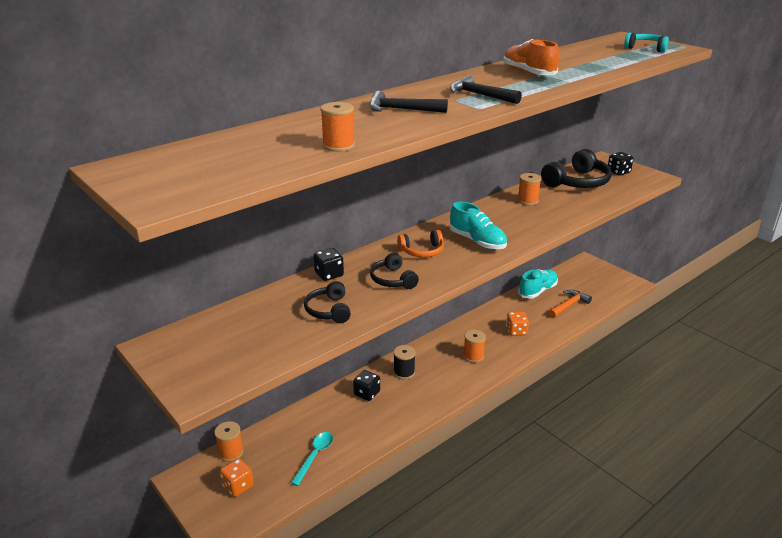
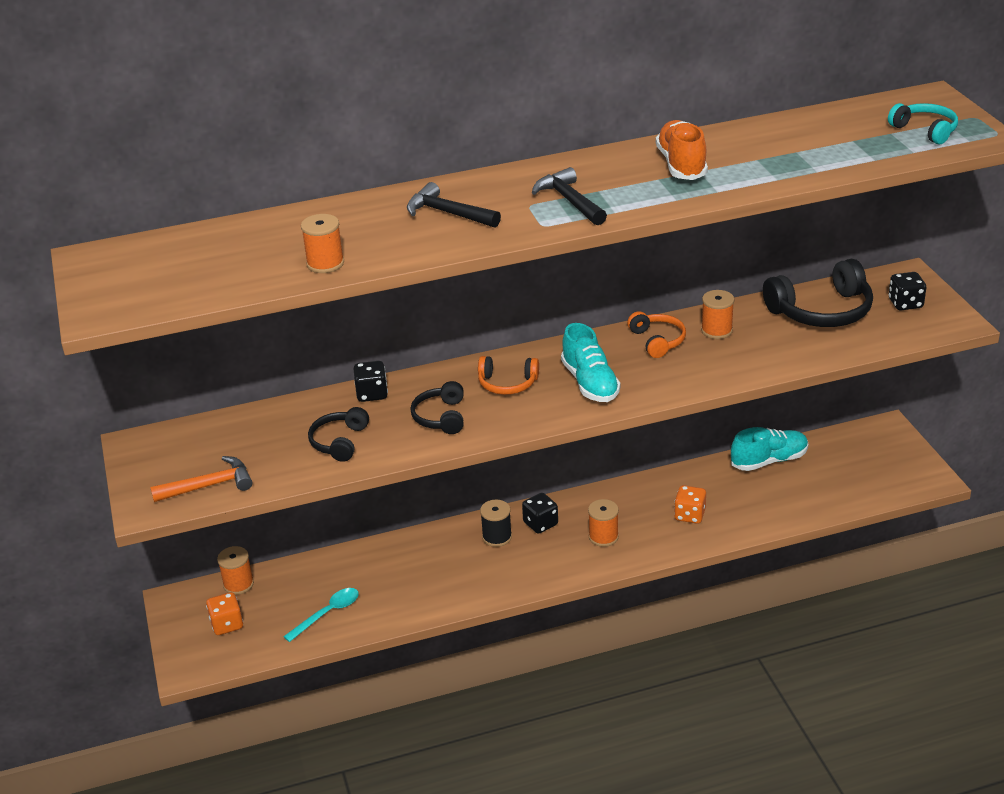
camera: 25 degrees right, 5 degrees up
(367, 393) = (433, 553): black dice -> black dice (540, 524)
(497, 211) = (657, 341): none -> orange headphones
(569, 305) = (799, 494): orange hammer -> orange hammer (209, 486)

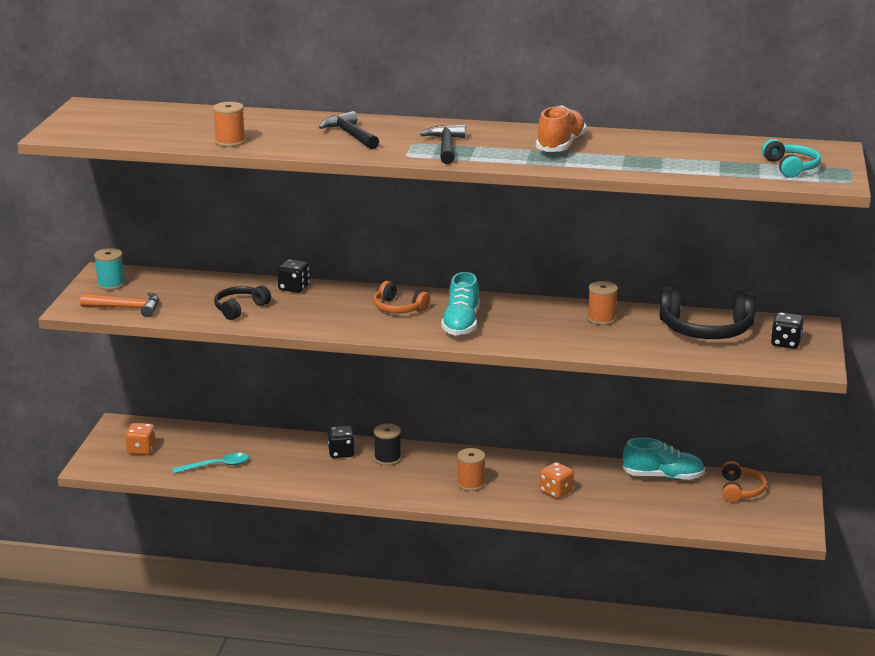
camera: 25 degrees right, 10 degrees down
(158, 458) = (111, 284): none -> turquoise spool
(238, 584) = (172, 429): orange spool -> none
(441, 417) = (327, 314): black headphones -> none
(540, 524) = (430, 461): black dice -> black dice (341, 453)
(657, 341) = (545, 313): orange headphones -> orange headphones (740, 490)

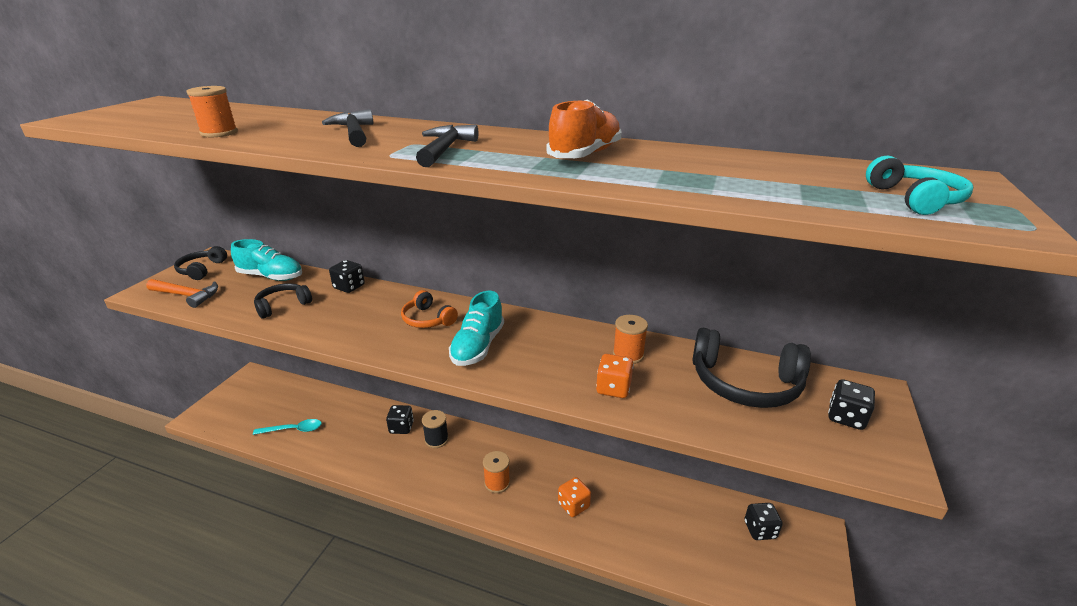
camera: 10 degrees right, 5 degrees up
(111, 284) = (201, 269): turquoise spool -> black headphones
(141, 450) = (248, 404): orange dice -> orange dice (613, 388)
(663, 476) = (681, 498): turquoise shoe -> turquoise shoe (271, 276)
(740, 490) = (760, 530): orange headphones -> black dice

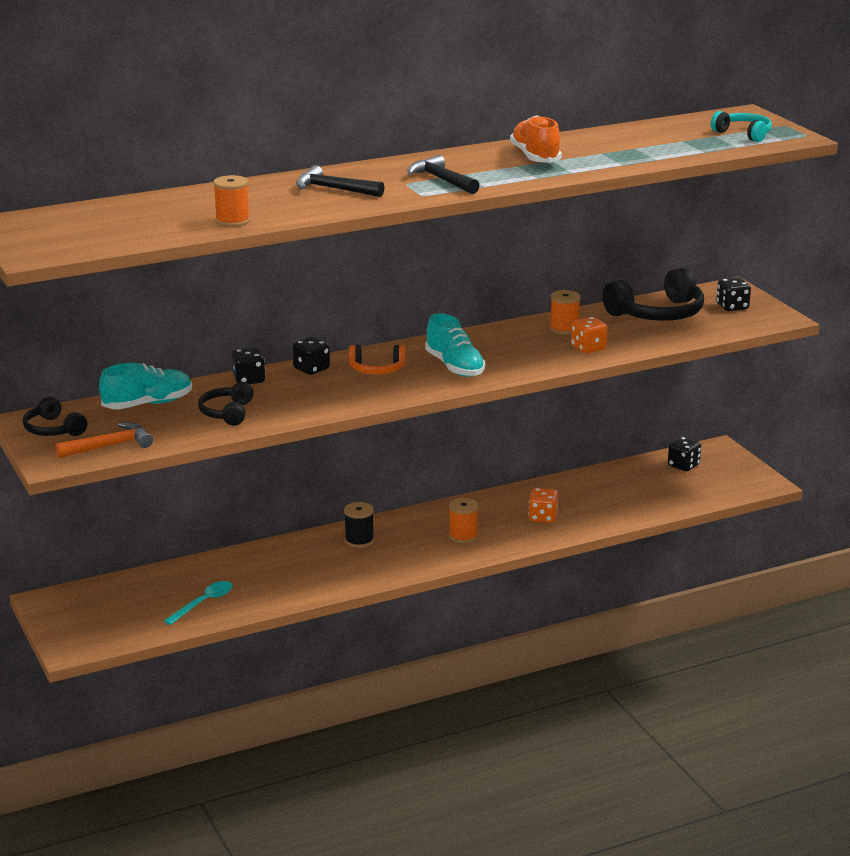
camera: 45 degrees left, 5 degrees down
(401, 427) = (309, 550): black dice -> black dice (311, 369)

